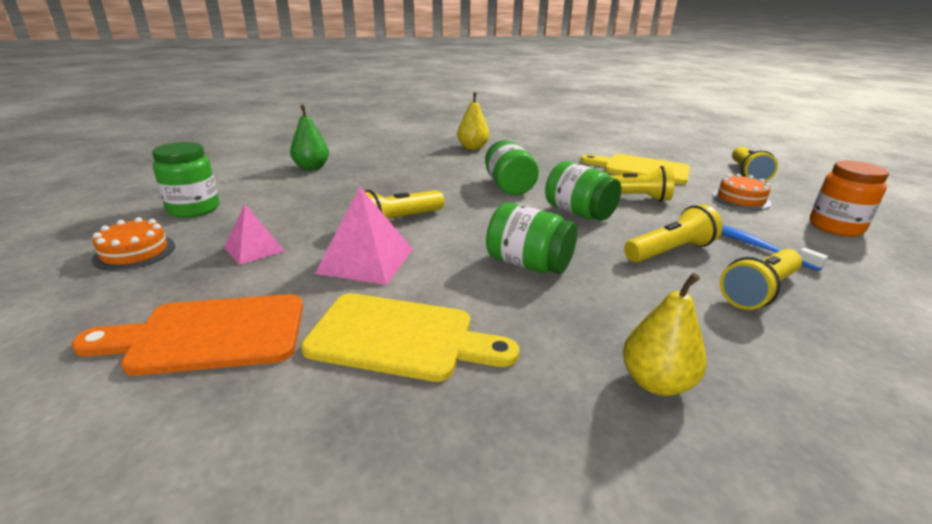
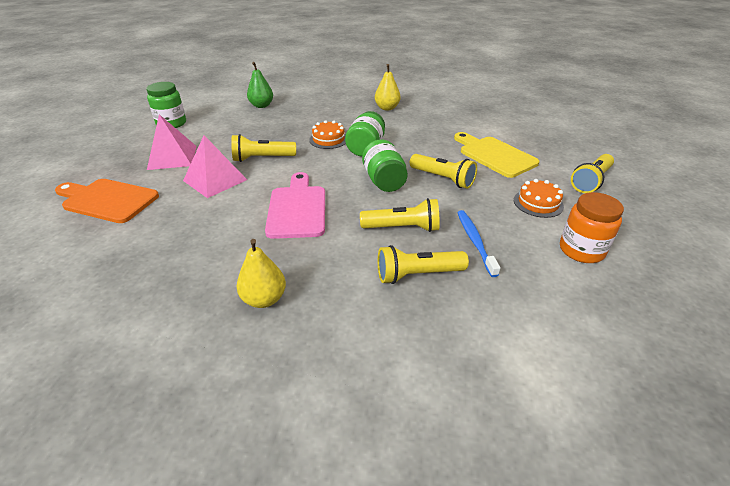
camera: 30 degrees right, 10 degrees up
(135, 252) = (122, 145): orange cake -> orange cake (328, 139)
(254, 249) = (172, 157): pink pyramid -> pink pyramid, size x1.58
(400, 337) = (178, 229): yellow cutting board -> none
(528, 264) = (297, 209): green jar -> pink cutting board

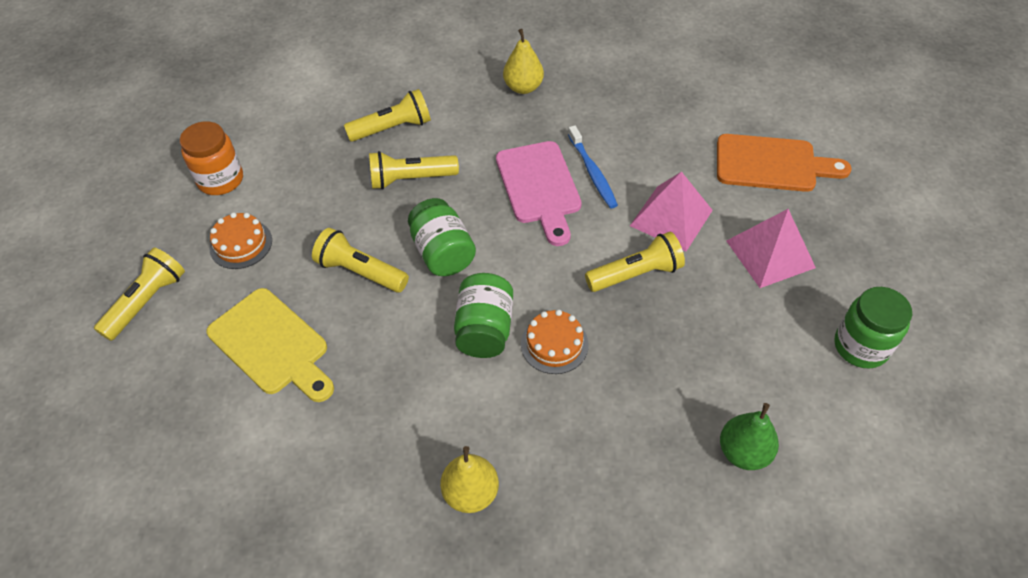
camera: 170 degrees right, 15 degrees up
(475, 242) = (332, 173): blue toothbrush -> blue toothbrush (592, 172)

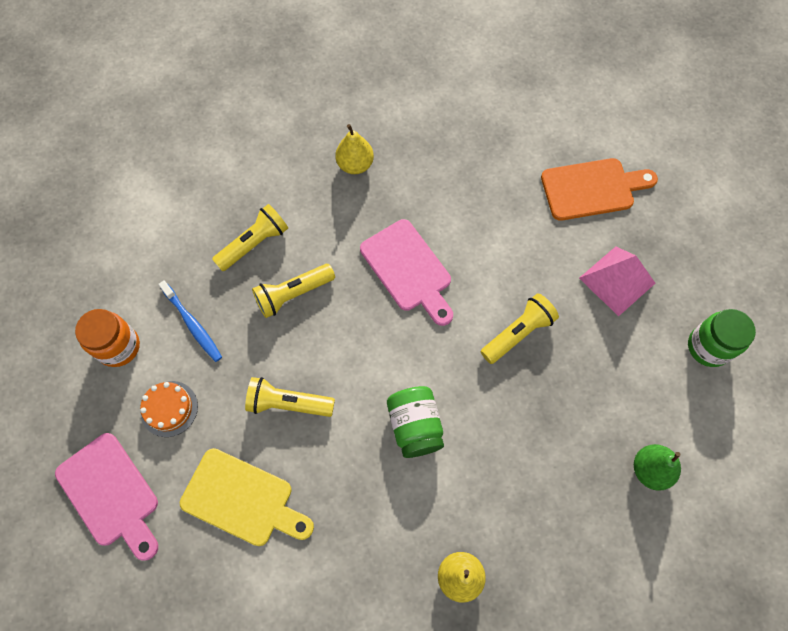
camera: 20 degrees left, 15 degrees up
(147, 301) = (111, 493): yellow flashlight -> pink cutting board
(443, 253) = (351, 362): green jar -> none
(554, 344) = (476, 421): orange cake -> none
(592, 172) = (447, 240): blue toothbrush -> blue toothbrush (192, 324)
(671, 218) = (528, 268): pink pyramid -> none

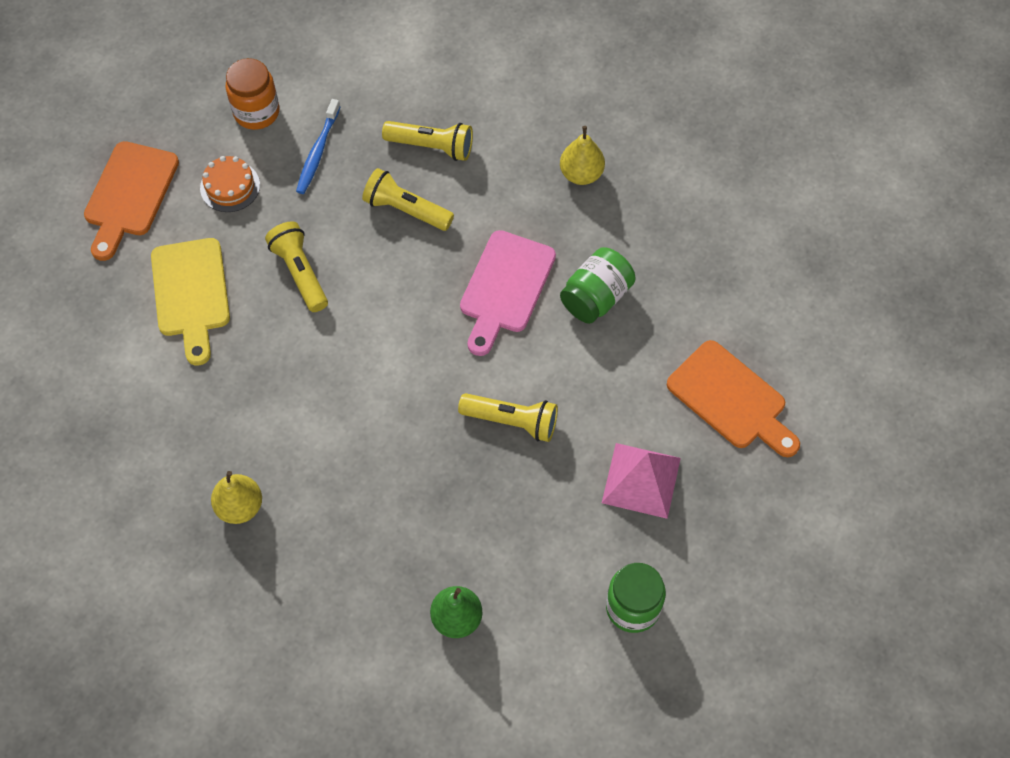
camera: 55 degrees right, 5 degrees down
(111, 493) = (129, 195): pink cutting board -> orange cutting board
(415, 426) = (352, 387): green jar -> green jar (596, 297)

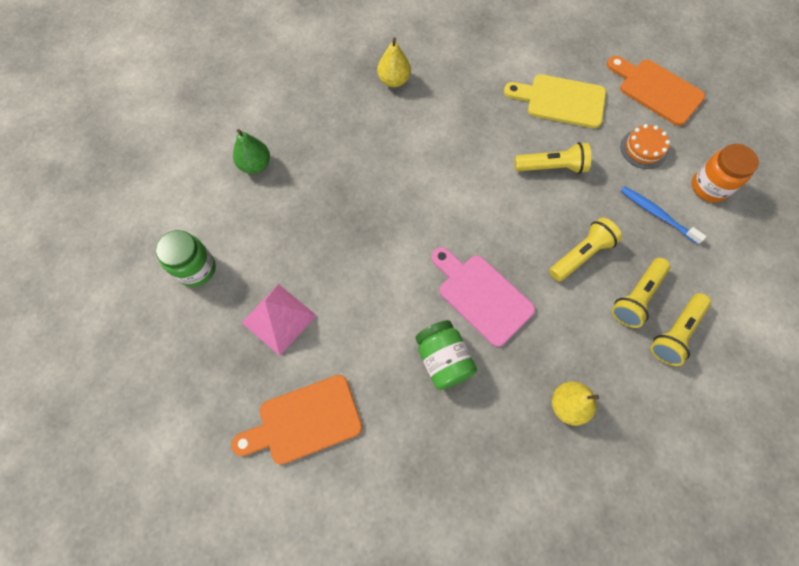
camera: 115 degrees right, 5 degrees up
(512, 421) = (370, 253): yellow flashlight -> yellow flashlight (675, 333)

